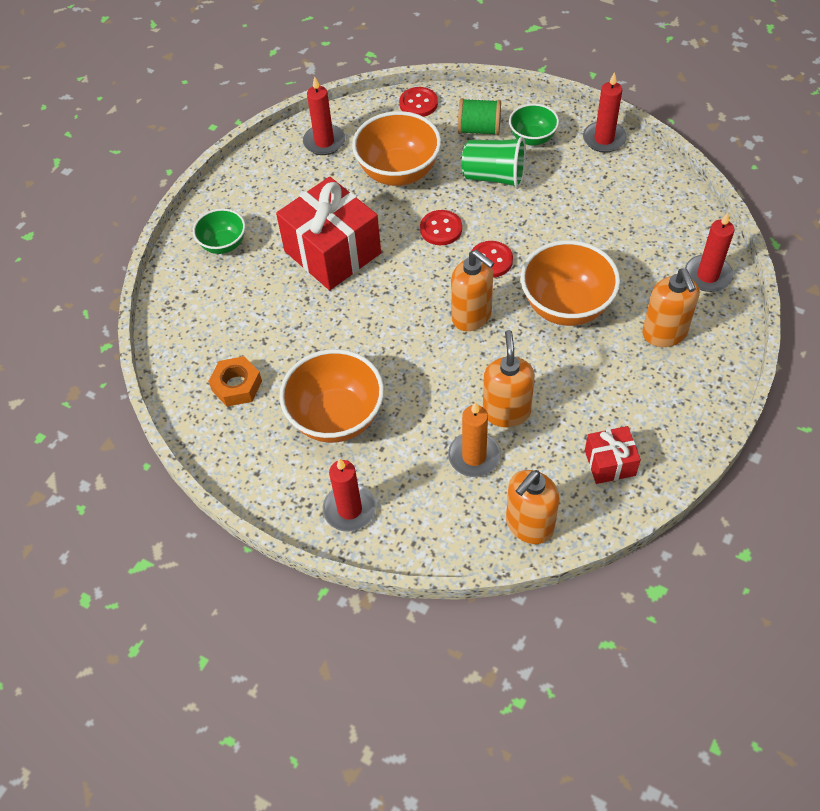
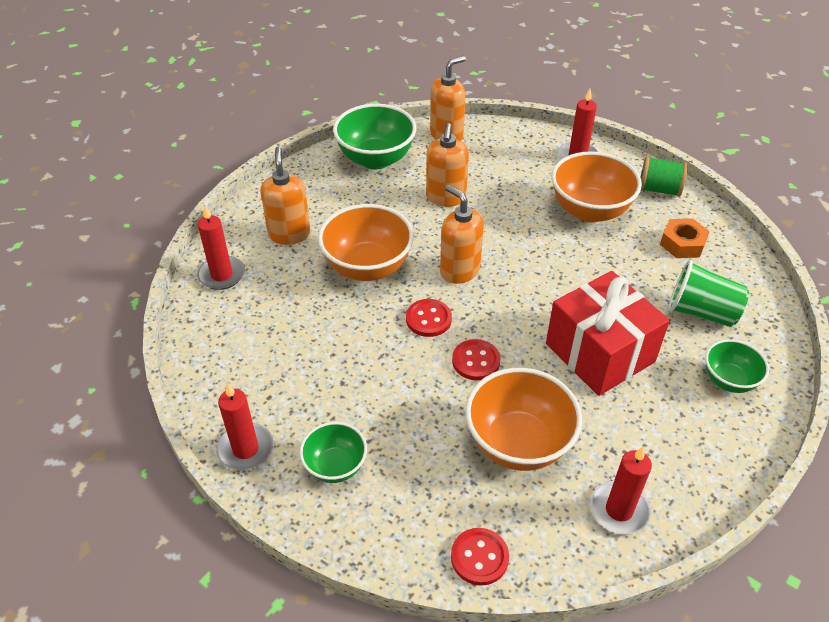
camera: 175 degrees left, 10 degrees down
(474, 456) = (478, 174): orange candle -> none
(479, 129) = (401, 493): green spool -> green spool (659, 189)
(494, 177) = (400, 417): green cup -> green cup (701, 312)
(610, 463) = (376, 159): red gift -> green bowl

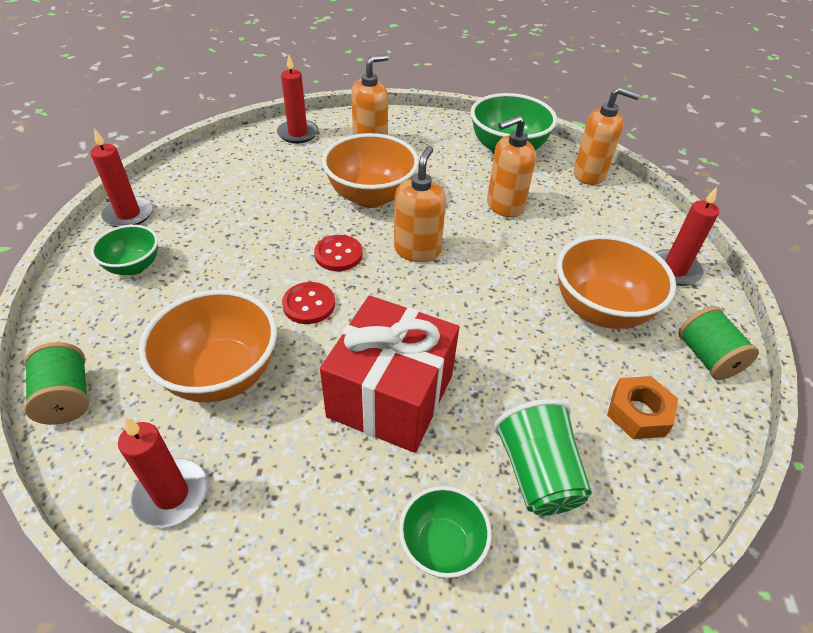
camera: 55 degrees right, 0 degrees up
(479, 557) = (67, 398): red button -> green spool

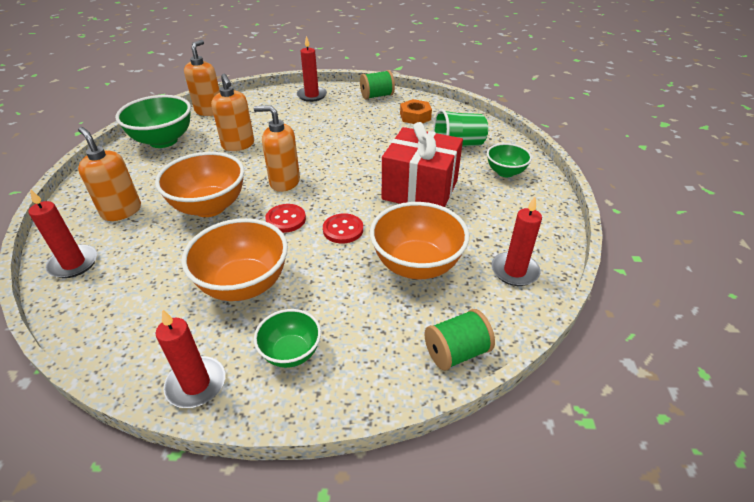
camera: 90 degrees left, 5 degrees down
(600, 310) = (344, 119): orange bowl -> orange bowl (244, 284)

